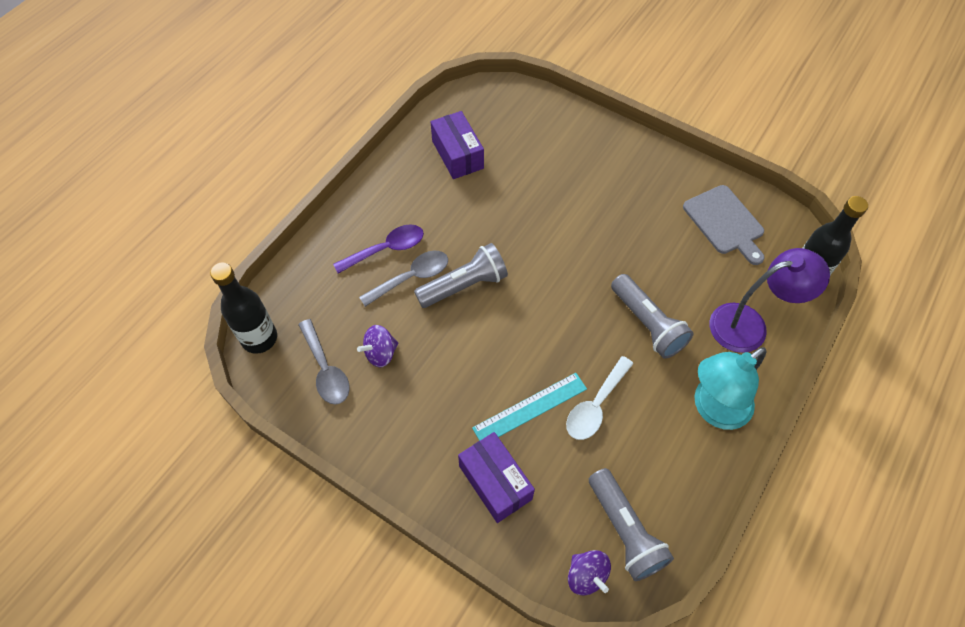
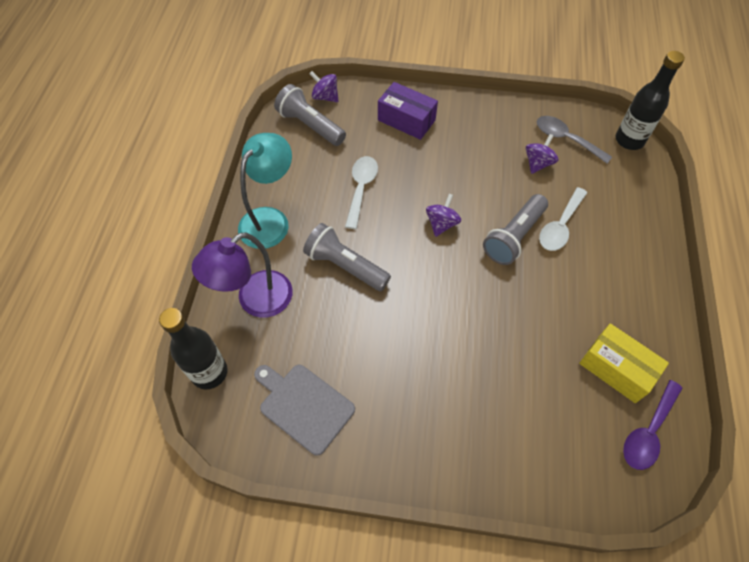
camera: 155 degrees right, 0 degrees up
(386, 249) = (600, 241): purple spoon -> purple spoon (648, 432)
(411, 277) = (560, 226): grey spoon -> white spoon
(457, 154) = (616, 369): purple box -> yellow box
(528, 328) = (441, 224): none -> purple spinning top
(530, 408) = (408, 169): turquoise ruler -> none

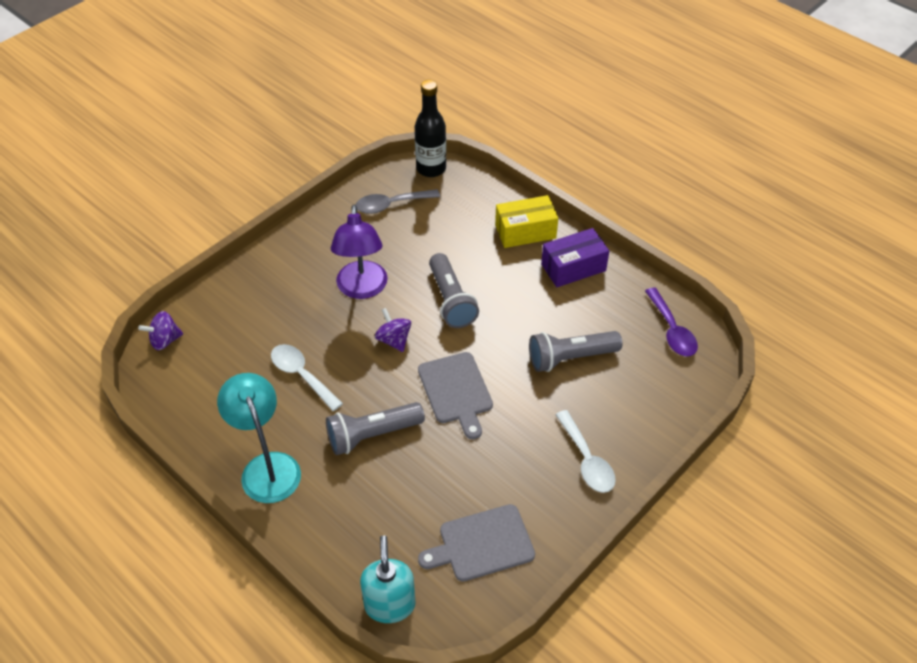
camera: 55 degrees left, 10 degrees down
(209, 372) = (390, 604): black bottle -> turquoise soap dispenser
(255, 301) = (346, 527): purple lamp -> purple lamp (362, 289)
(310, 125) = (187, 373): grey flashlight -> grey flashlight (570, 358)
(406, 120) = (259, 296): purple box -> purple box (573, 267)
(430, 296) = (456, 391): none -> grey cutting board
(538, 163) = (397, 238): purple spinning top -> none
(560, 226) = (468, 265): white spoon -> white spoon (587, 460)
(616, 369) = (613, 315): yellow box -> yellow box (525, 231)

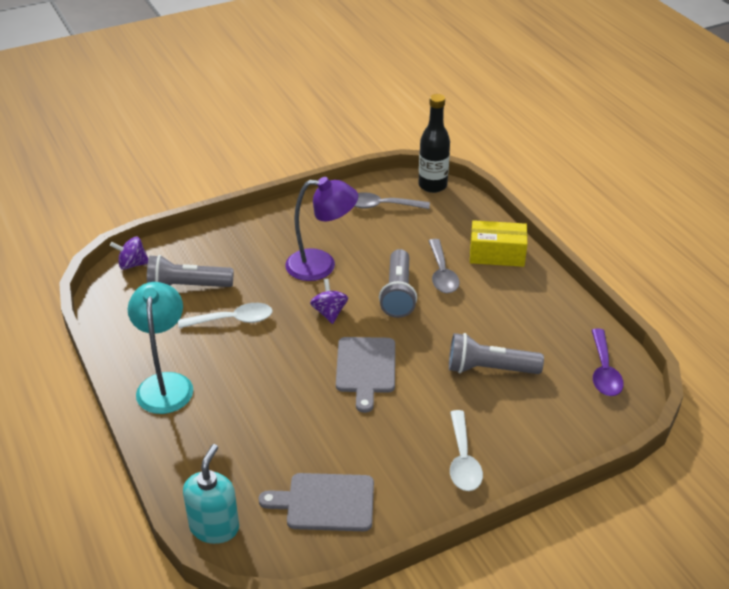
camera: 20 degrees right, 10 degrees down
(301, 375) = (233, 320): white spoon -> white spoon turned 105 degrees clockwise
(362, 289) = (321, 265): purple lamp -> purple lamp turned 105 degrees counterclockwise
(372, 435) = (270, 384): grey flashlight -> grey flashlight (187, 287)
(483, 267) = (442, 274): none -> grey spoon
(573, 267) = (529, 294): purple box -> none

